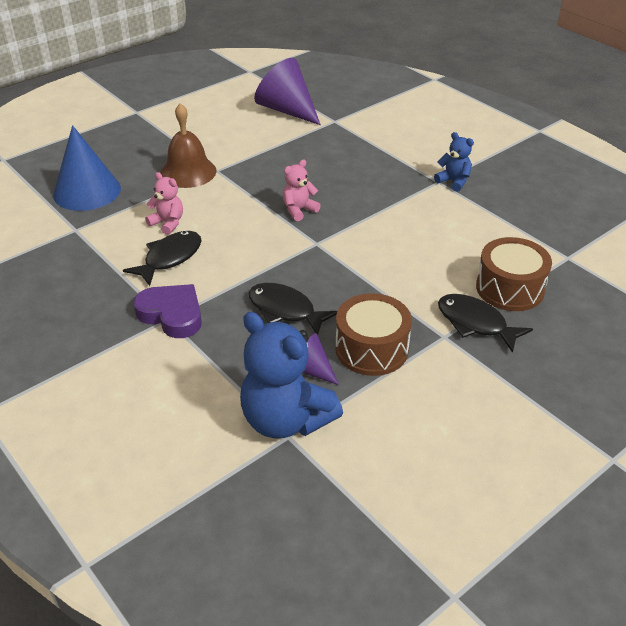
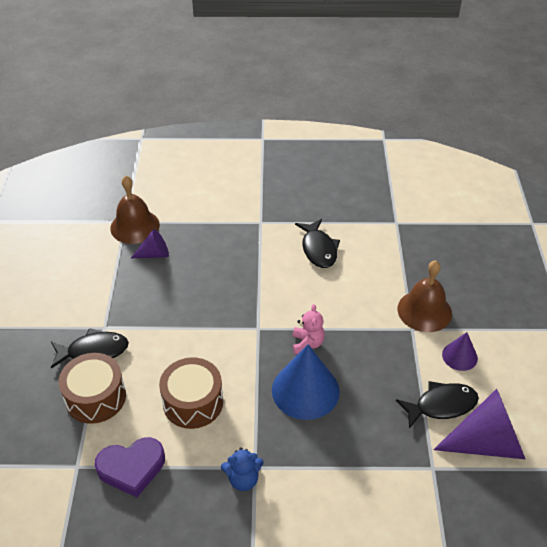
camera: 130 degrees right, 5 degrees up
(87, 191) = (444, 246): blue cone -> blue cone (305, 390)
(168, 223) = (361, 266): pink teddy bear -> none
(172, 314) = (262, 225): purple heart -> purple heart (132, 468)
(220, 142) = (459, 356): none -> purple cone
(285, 310) = (210, 272): black fish -> black fish (441, 405)
(286, 420) = (135, 226): blue teddy bear -> brown bell
(371, 349) = (136, 288): brown drum -> brown drum (193, 402)

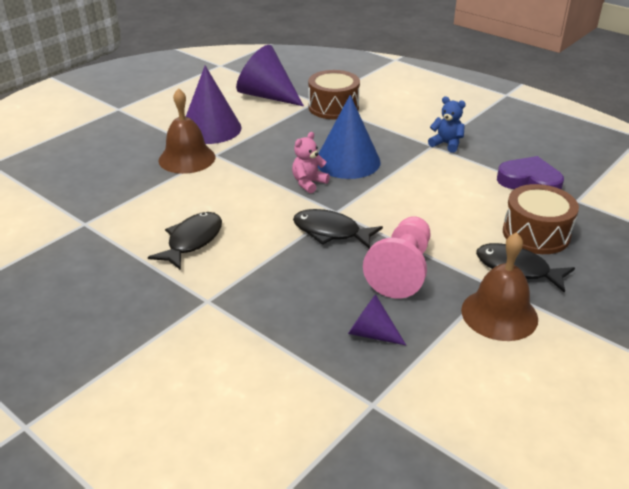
camera: 140 degrees left, 10 degrees down
(135, 226) = (364, 388): brown bell -> brown bell (499, 314)
(170, 305) = (401, 270): none -> pink pawn
(193, 402) = (447, 193): brown drum -> brown drum (333, 107)
(441, 405) = (266, 117): black fish -> black fish (331, 232)
(459, 356) = (211, 129): purple cone -> purple cone, size x1.86

